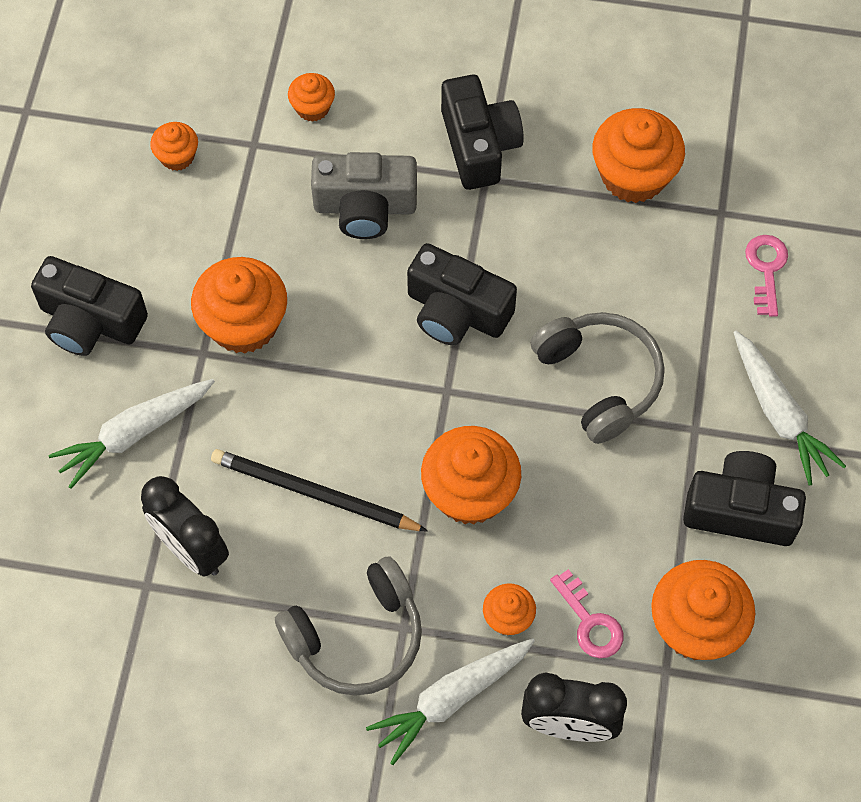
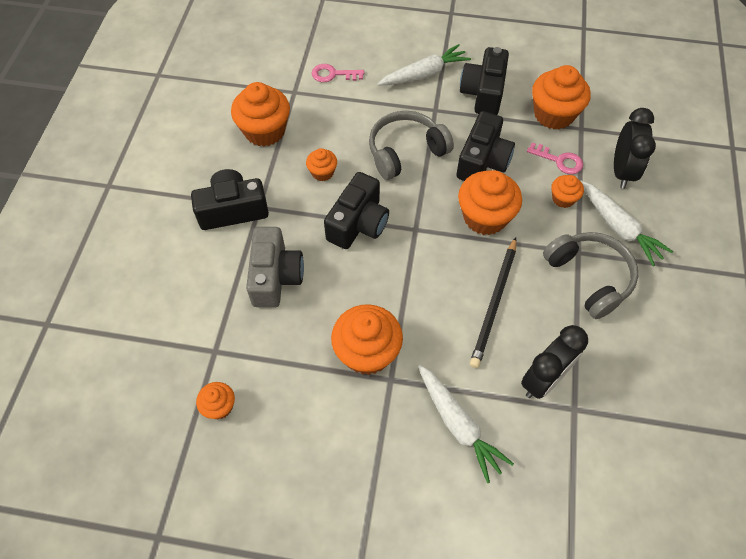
camera: 90 degrees left, 5 degrees down
(90, 321) = (364, 465): black camera -> black camera (483, 161)
(312, 107) = (188, 312): orange cupcake -> orange cupcake (322, 172)
(589, 622) = (559, 160): pink key -> pink key turned 60 degrees clockwise

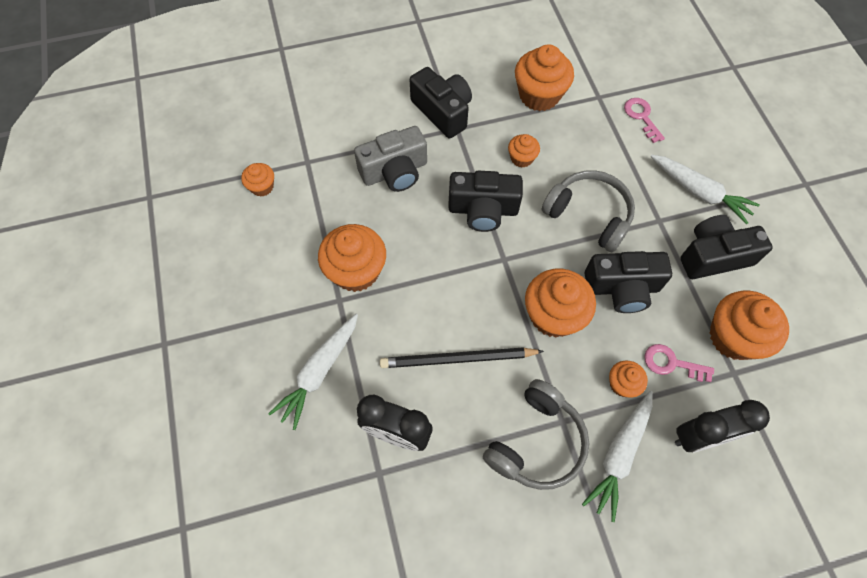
camera: 65 degrees right, 5 degrees up
(559, 160) = (672, 363): pink key -> pink key turned 105 degrees clockwise

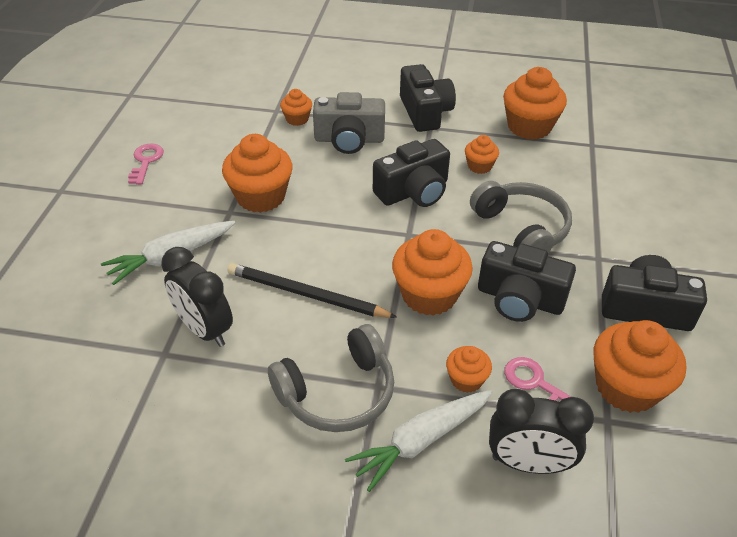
camera: 25 degrees right, 20 degrees down
(262, 187) = (225, 115): orange cupcake -> orange cupcake (297, 119)
(483, 210) = (413, 191): black camera -> black camera turned 60 degrees counterclockwise
(641, 117) = (630, 172): pink key -> pink key (146, 161)
(699, 192) = (660, 249): white carrot -> none

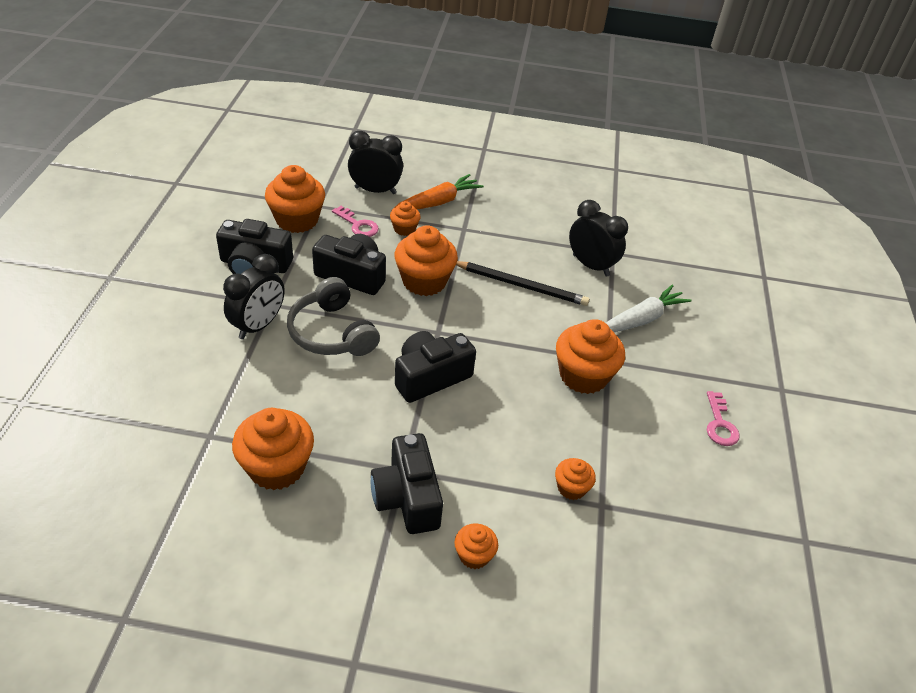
camera: 175 degrees right, 0 degrees up
(337, 393) = (490, 226): grey headphones -> none
(349, 139) = (502, 451): grey camera -> none
(421, 441) = (437, 202): white carrot -> orange carrot
(479, 166) = (354, 407): orange cupcake -> orange cupcake (474, 555)
(600, 234) = (258, 325): none -> black clock

